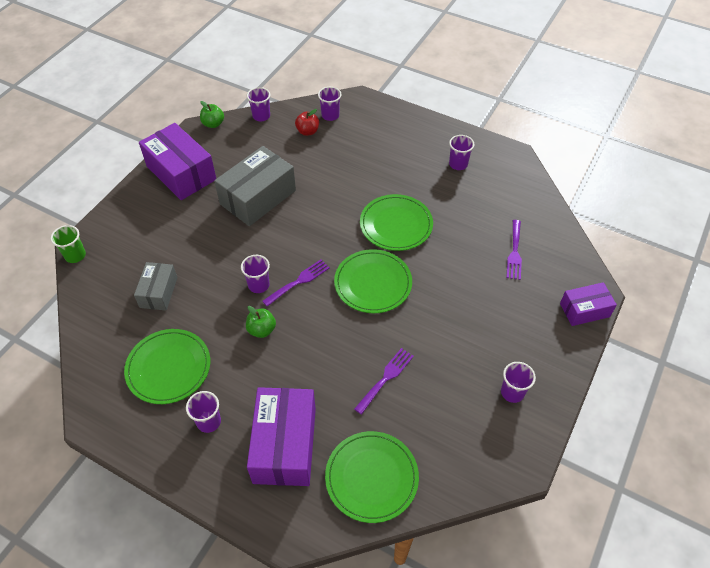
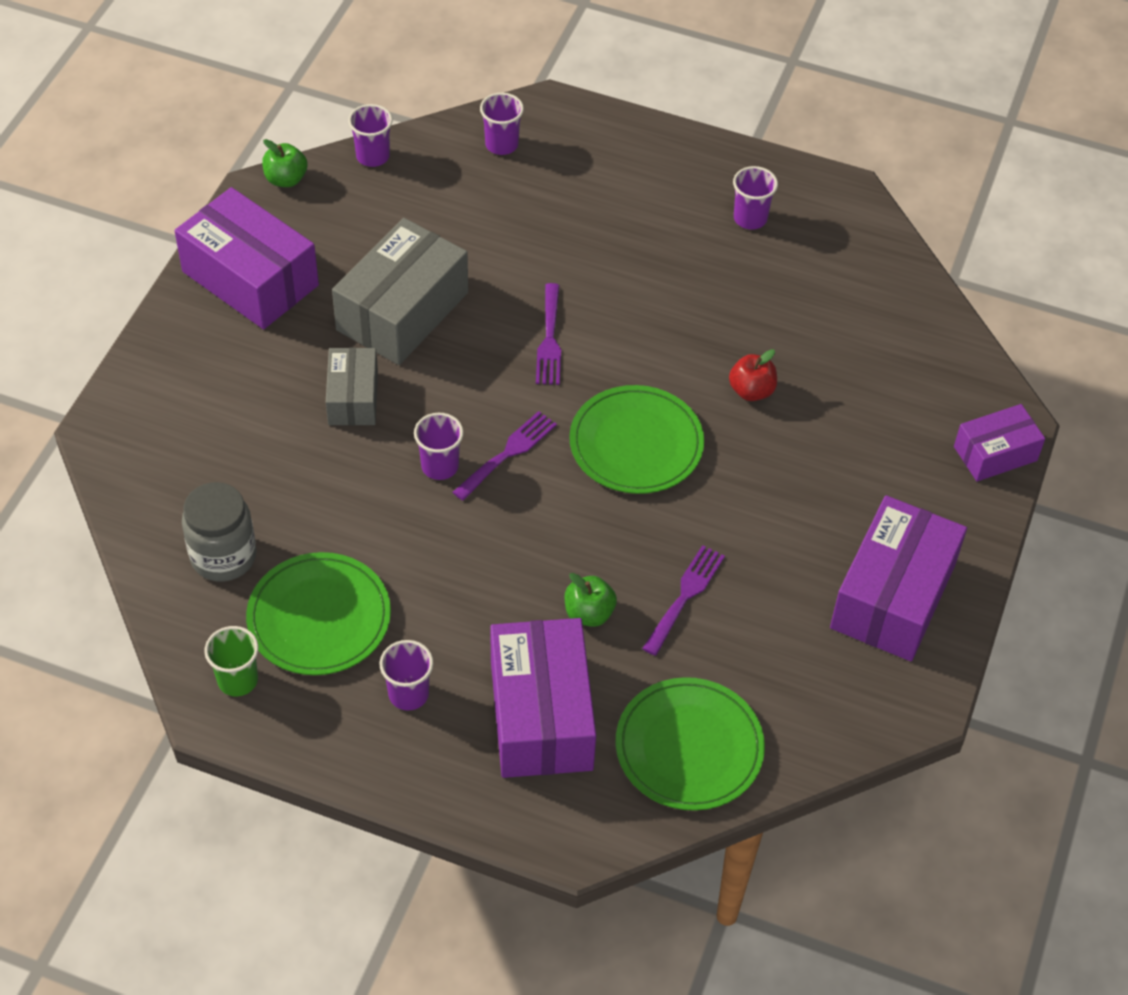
camera: 10 degrees left, 0 degrees up
(75, 255) = (99, 446): green cup -> green cup (237, 680)
(124, 325) = (223, 556): none -> grey jar
(158, 292) = (267, 495): grey box -> grey box (353, 398)
(261, 330) = (462, 540): green apple -> green apple (589, 613)
(307, 131) = (466, 179): red apple -> red apple (751, 391)
(396, 225) = (658, 338): green plate -> none
(512, 392) = (892, 596): purple cup -> purple box
(514, 252) = (869, 368): purple fork -> purple fork (549, 339)

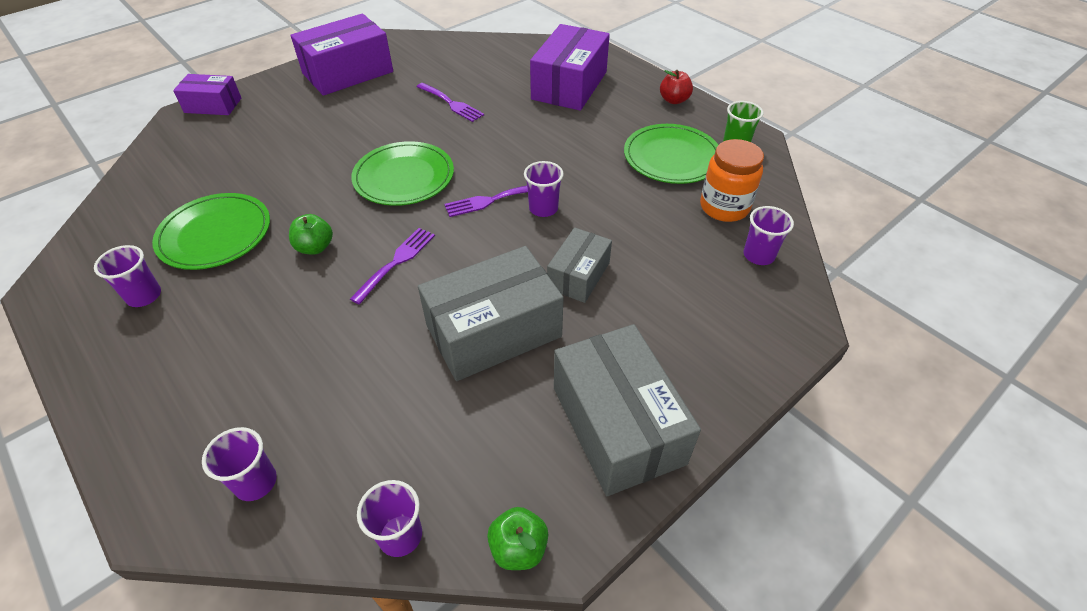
camera: 150 degrees left, 5 degrees down
(223, 556) = (724, 207): grey jar -> orange jar
(250, 278) = (617, 425): purple box -> grey box
(408, 694) = (636, 112): purple cup -> purple cup (758, 255)
(589, 613) = (510, 112): green apple -> green apple (315, 247)
(685, 596) = (451, 103): purple fork -> purple fork turned 105 degrees counterclockwise
(689, 747) = (506, 56): green plate -> green plate (215, 234)
(751, 391) = (300, 180): red apple -> red apple (674, 100)

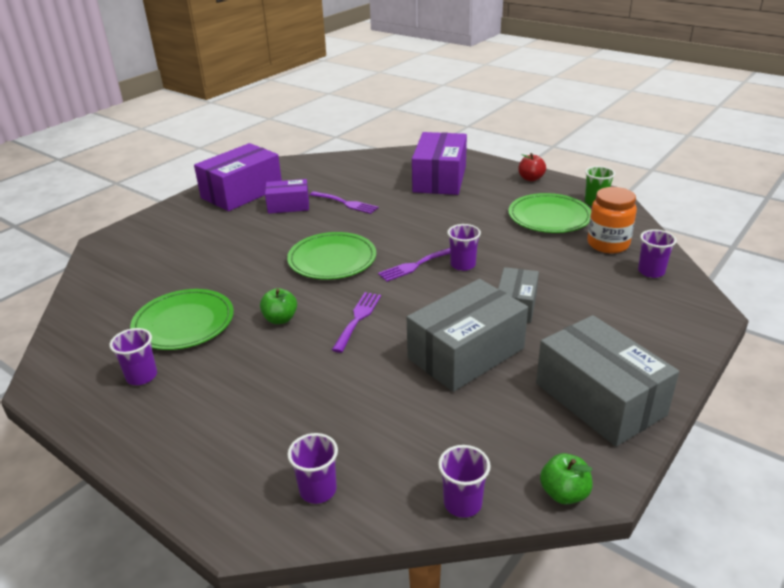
camera: 10 degrees left, 15 degrees down
(213, 105) = (130, 231): purple box -> purple box (288, 205)

